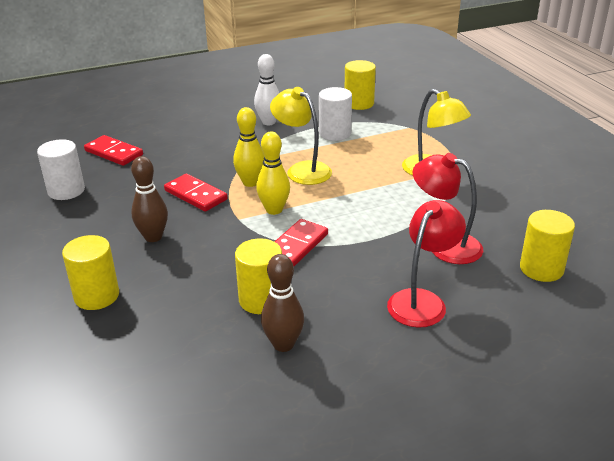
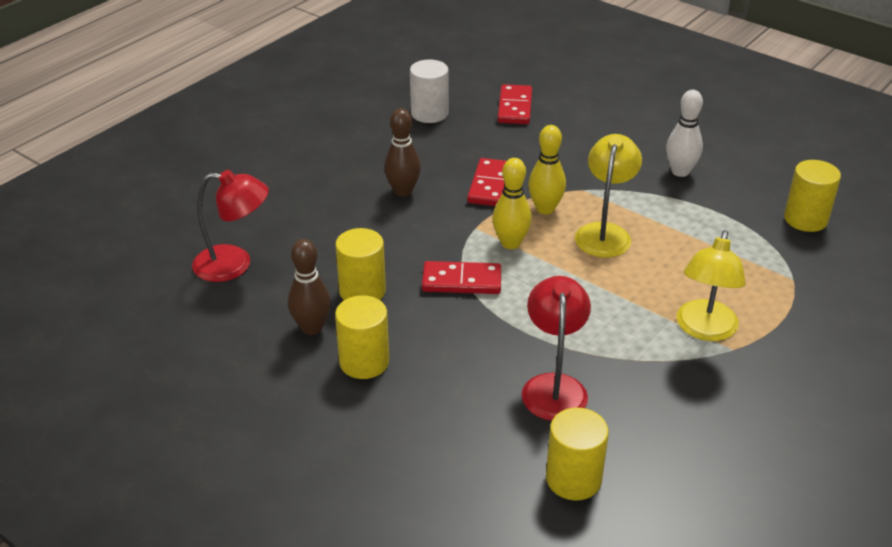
camera: 60 degrees right, 5 degrees up
(96, 296) = (301, 200): yellow cylinder -> yellow cylinder (364, 362)
(335, 133) = (709, 227): white cylinder -> none
(422, 301) = (440, 398): red lamp -> red lamp (234, 264)

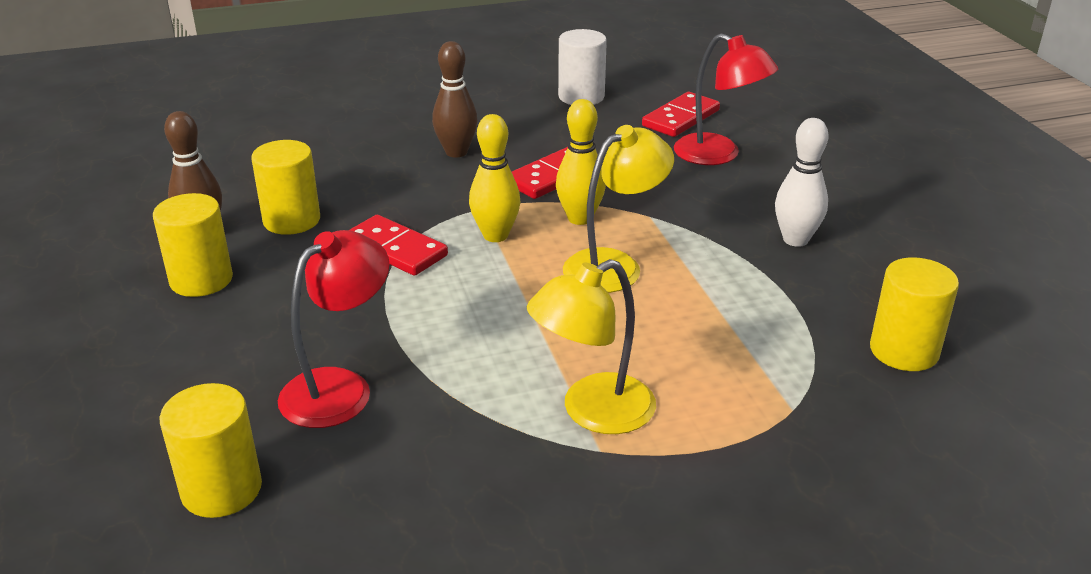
camera: 35 degrees right, 5 degrees down
(234, 264) = (221, 156): red lamp -> red lamp (718, 155)

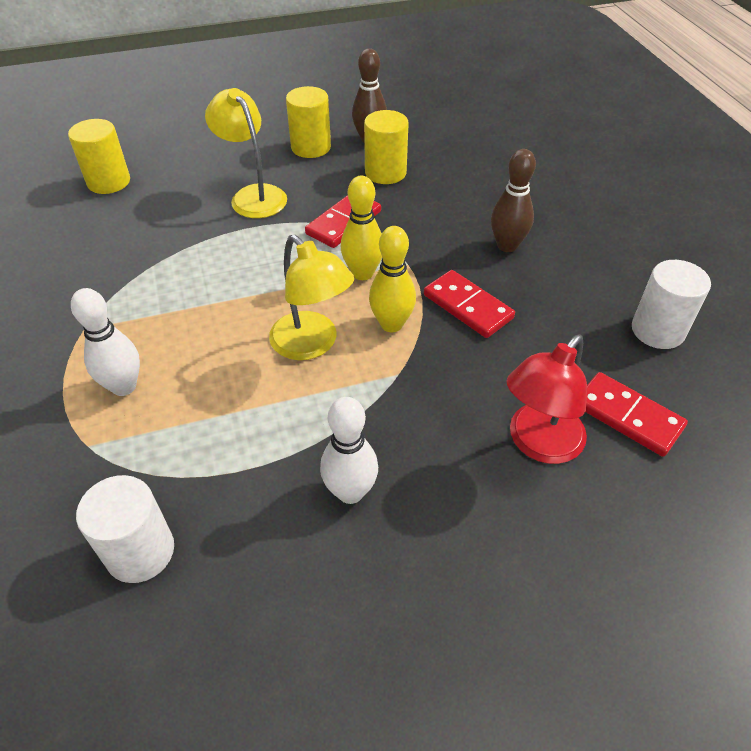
camera: 90 degrees right, 15 degrees up
(339, 387) = (184, 212): red lamp -> none
(593, 412) = (123, 326): yellow lamp -> yellow lamp (253, 195)
(699, 394) = (124, 386): none -> white bowling pin
(904, 351) = (140, 551): yellow cylinder -> white cylinder

